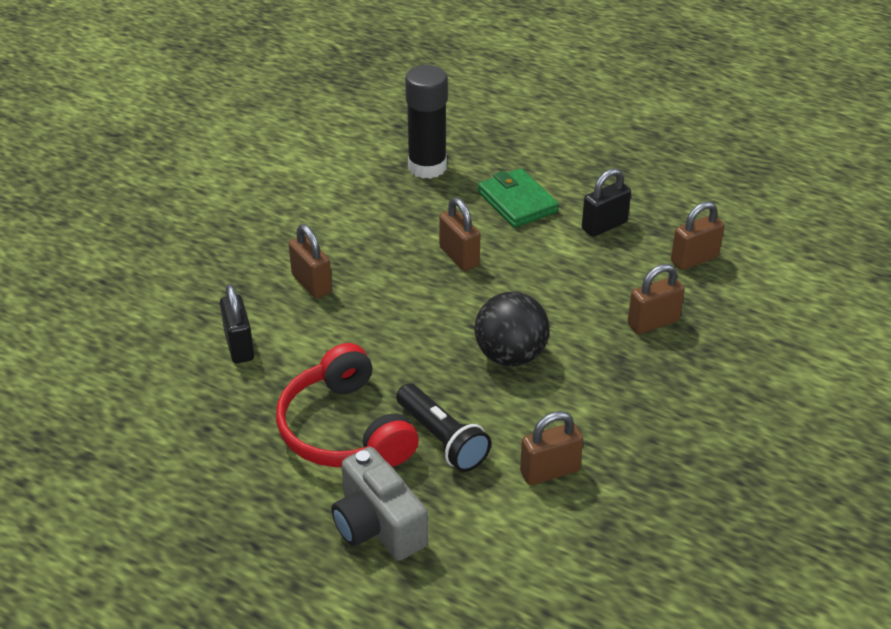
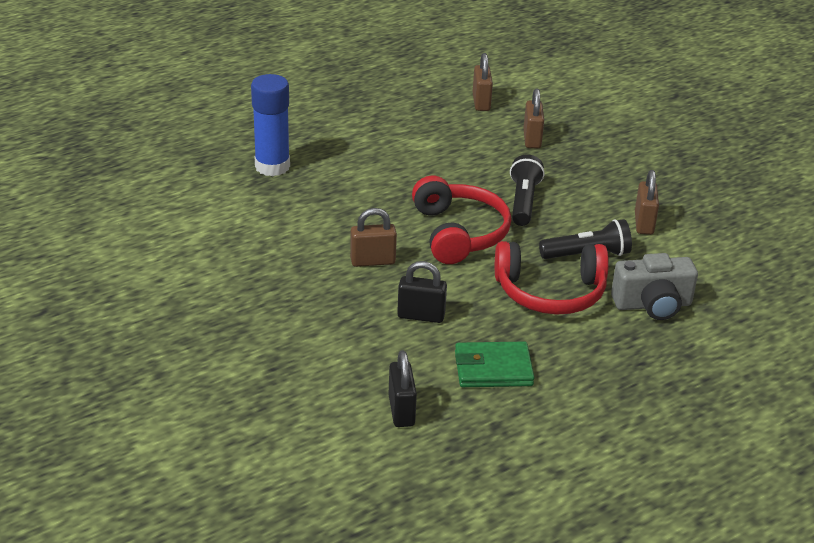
camera: 65 degrees left, 5 degrees down
(408, 326) = (459, 233): none -> red headphones
(427, 167) = (272, 166): black glue stick -> blue glue stick
(459, 256) = (398, 188): brown padlock -> none
(510, 355) = (523, 202): black ball -> black flashlight
(517, 202) = (355, 144): green wallet -> green wallet (493, 369)
(604, 226) = (416, 121): black padlock -> black padlock (401, 411)

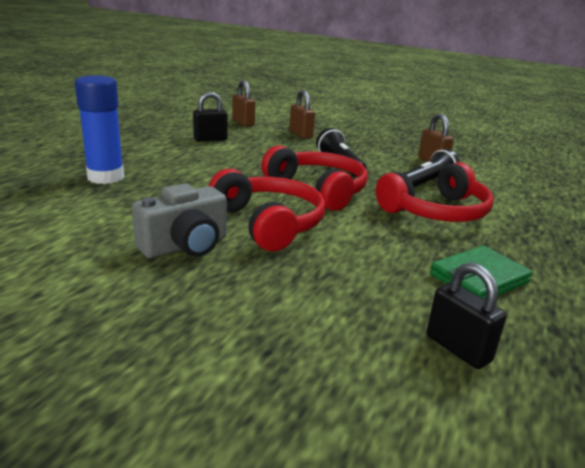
camera: 30 degrees left, 10 degrees down
(372, 261) = (269, 223): brown padlock -> red headphones
(421, 316) = (362, 253): black padlock -> black padlock (210, 139)
(652, 305) = (511, 203): grey camera -> grey camera (185, 246)

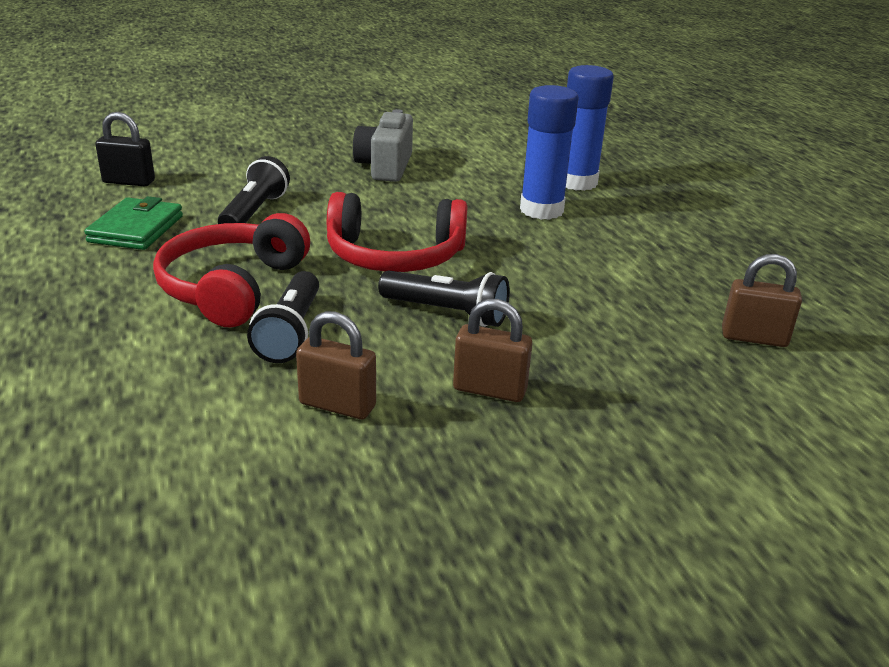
camera: 135 degrees right, 5 degrees up
(178, 175) = (541, 210): none -> blue glue stick
(210, 139) = (668, 273): black padlock -> none
(269, 223) = (368, 203): red headphones -> none
(301, 134) = (629, 359): brown padlock -> brown padlock (489, 390)
(365, 252) = (254, 212): none -> black flashlight

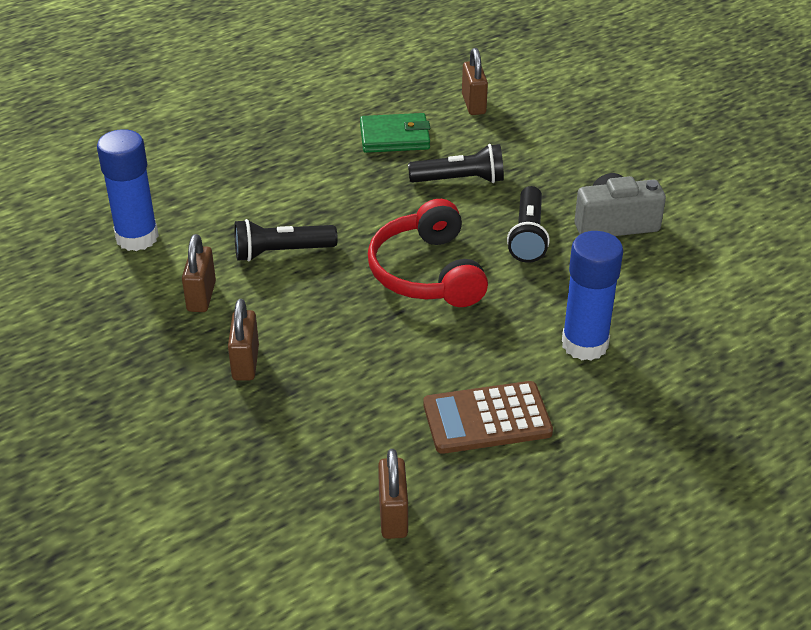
camera: 75 degrees right, 10 degrees up
(129, 182) = (473, 104): black padlock -> brown padlock
(232, 287) = (331, 208): red headphones -> none
(446, 313) = (345, 321): black flashlight -> black flashlight (528, 236)
(577, 182) = (680, 360): blue glue stick -> blue glue stick (137, 237)
(626, 268) = (487, 419): none -> brown calculator

